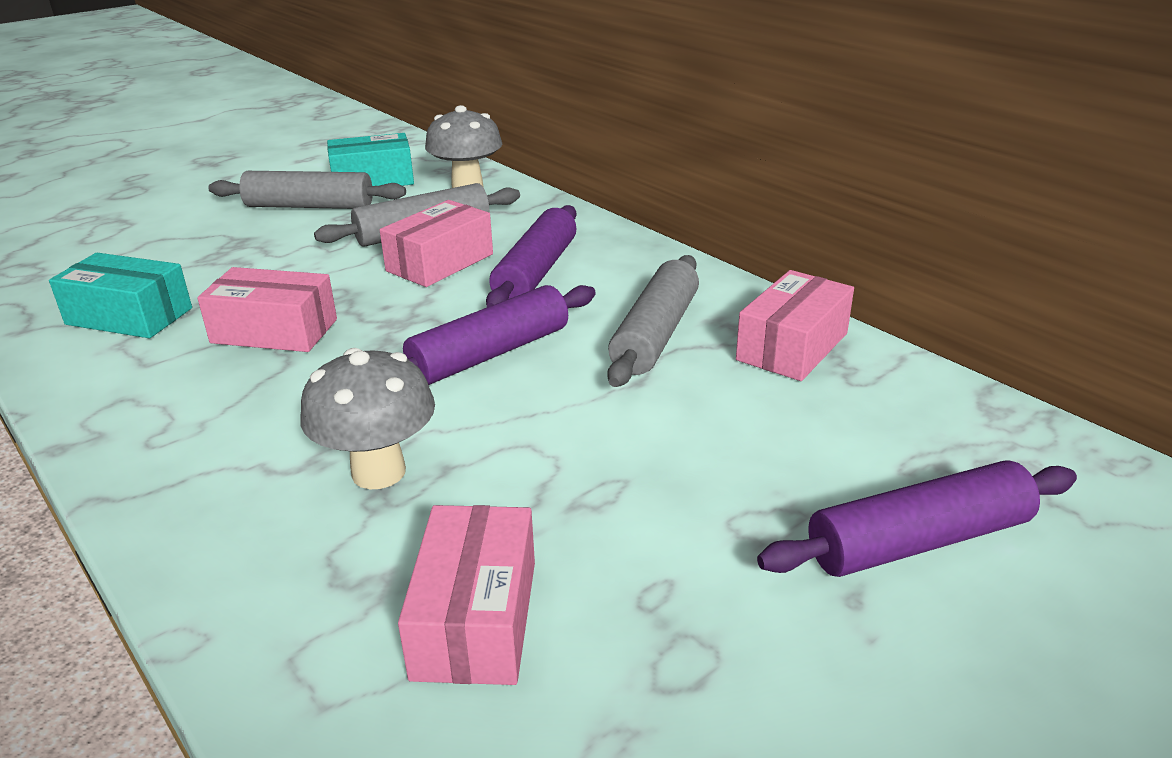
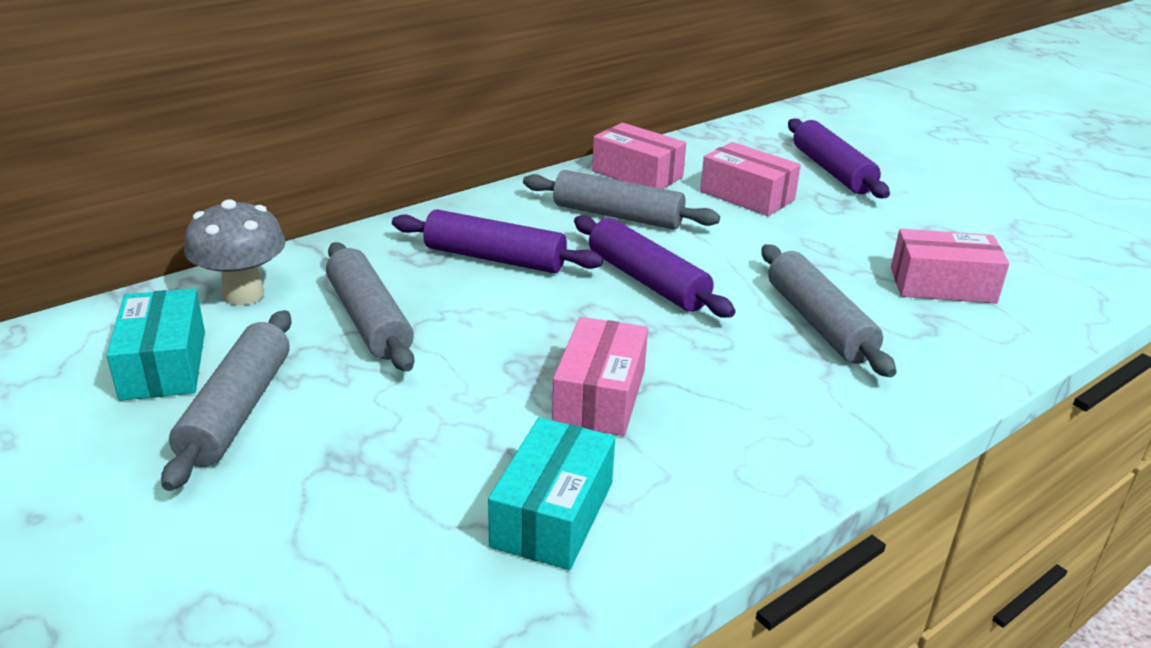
camera: 90 degrees left, 0 degrees up
(378, 472) = (818, 323): grey mushroom -> grey rolling pin
(440, 262) = (457, 307): pink box -> pink box (747, 196)

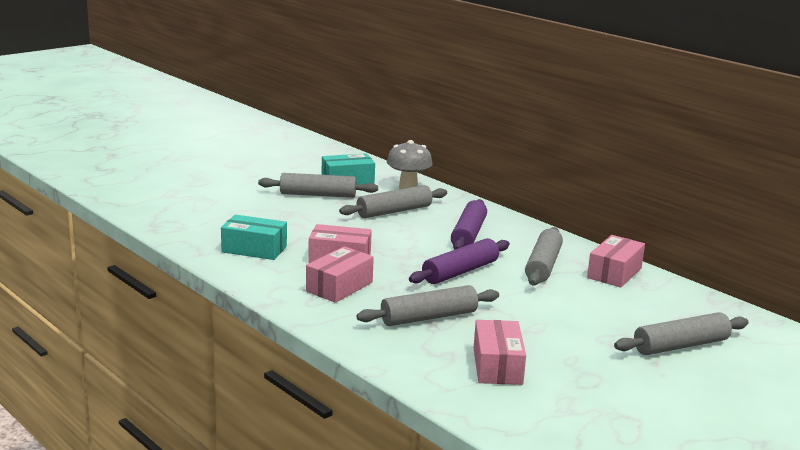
camera: 85 degrees right, 10 degrees down
(747, 196) = (604, 308): pink box -> pink box (339, 287)
(832, 171) = (681, 346): purple rolling pin -> grey rolling pin

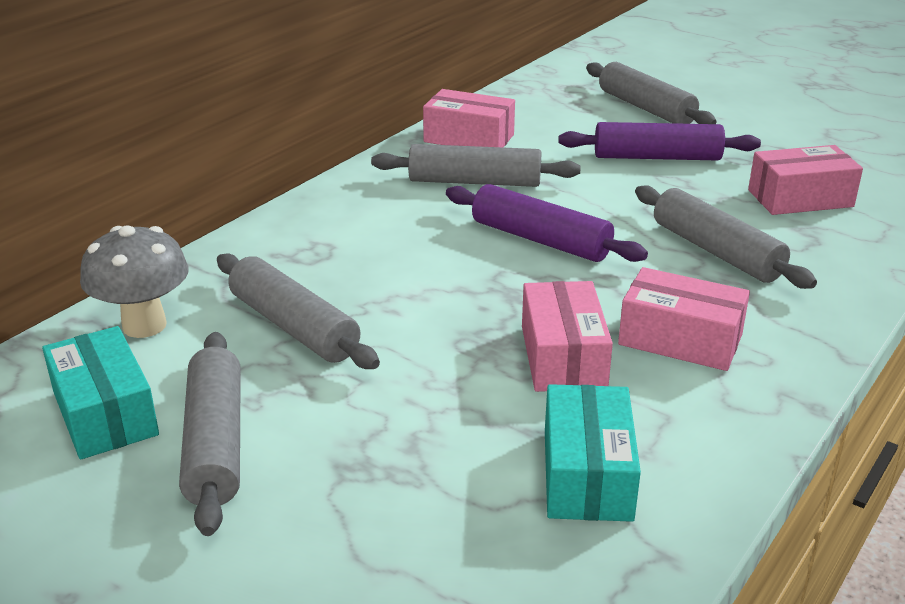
camera: 100 degrees left, 10 degrees up
(468, 234) = (381, 243): purple rolling pin -> purple rolling pin (657, 157)

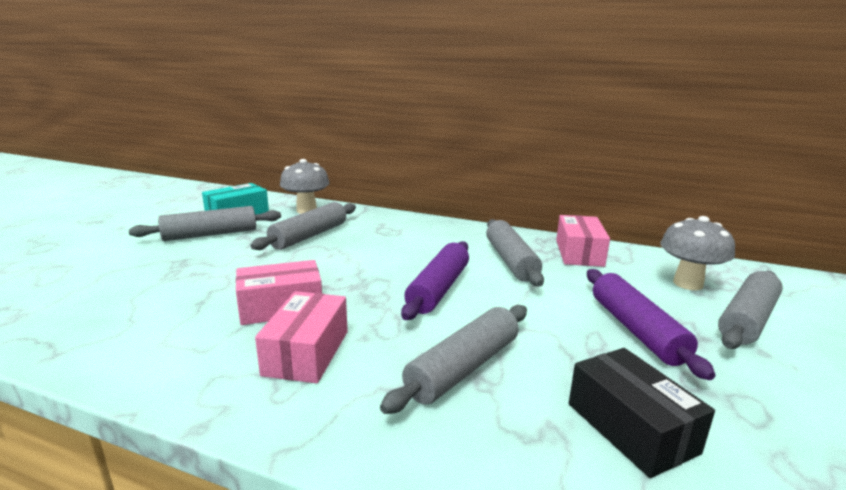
camera: 75 degrees right, 10 degrees down
(568, 109) = (688, 284): none -> grey mushroom
(587, 474) = (148, 323): turquoise box -> none
(800, 198) = (631, 428): pink box -> black box

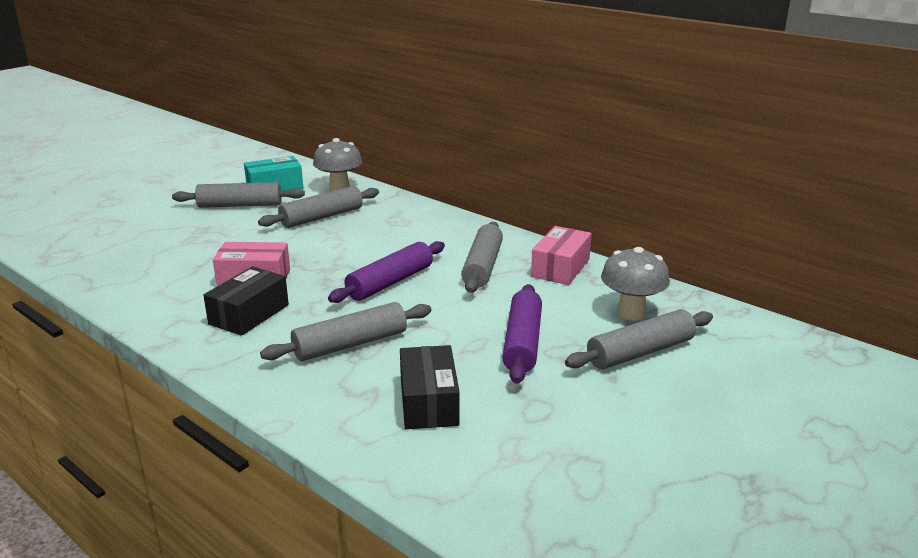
camera: 20 degrees right, 5 degrees up
(306, 352) = (249, 314): pink box -> black box

